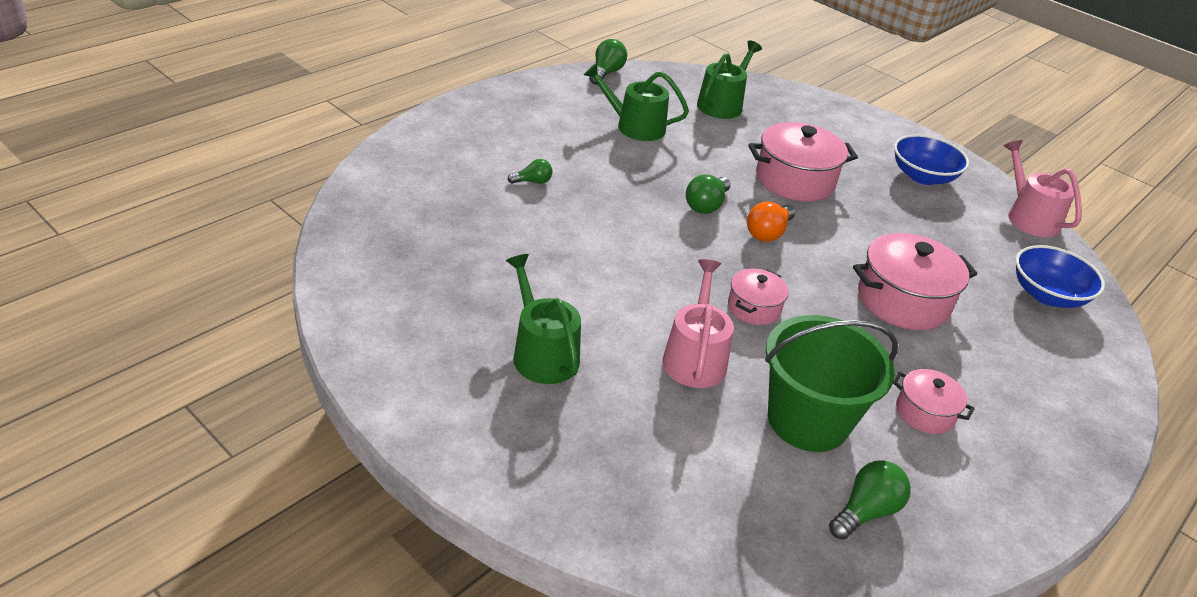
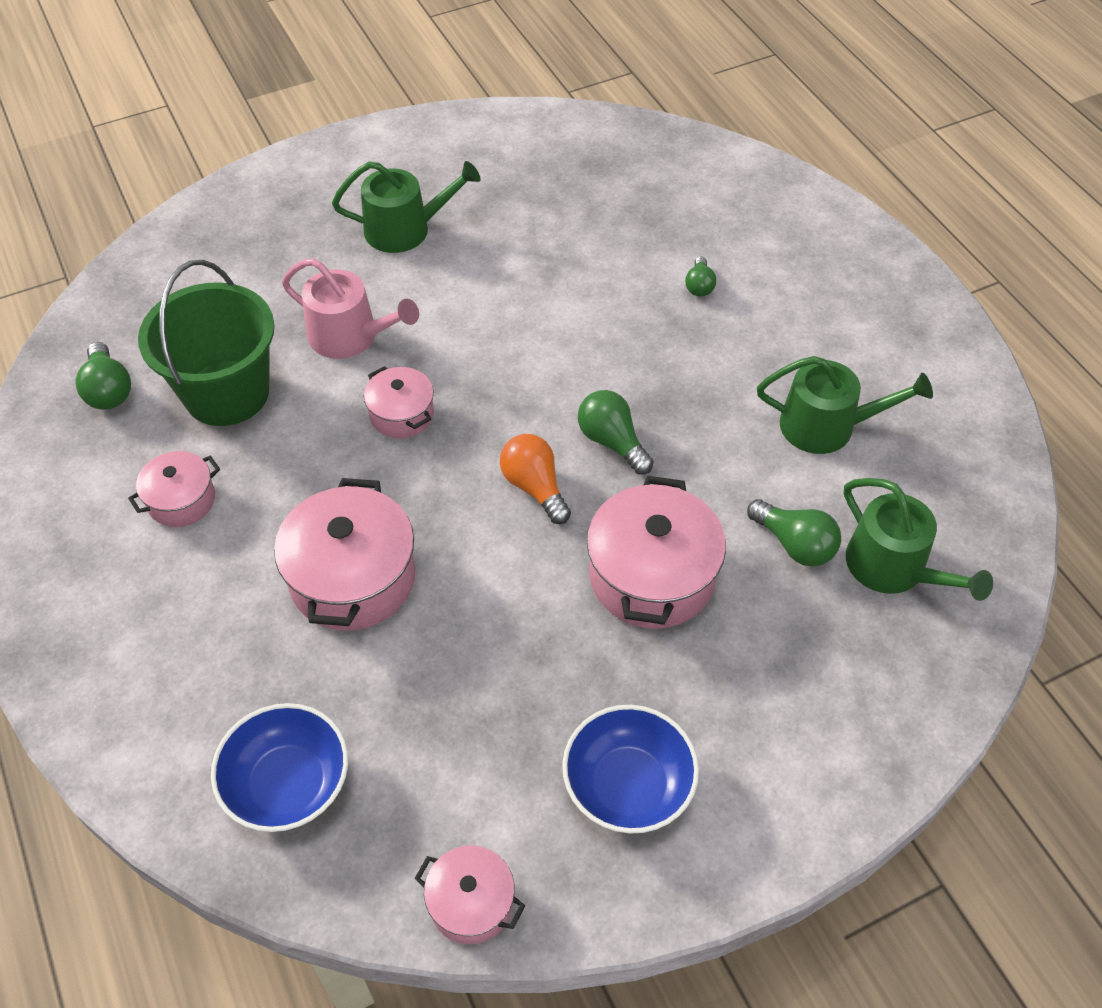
camera: 115 degrees right, 15 degrees up
(606, 73) = (1000, 439): green light bulb -> green light bulb (794, 544)
(635, 126) = (827, 426): green watering can -> green watering can turned 60 degrees clockwise
(1029, 217) = (471, 903): pink watering can -> pink pot

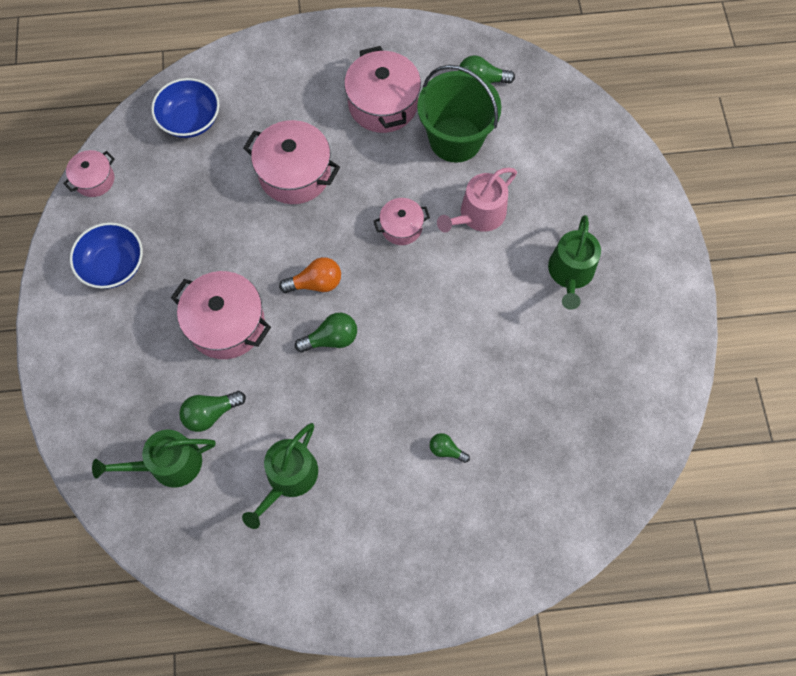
camera: 110 degrees right, 15 degrees up
(181, 500) = (383, 104): pink pot -> pink pot, size x1.78

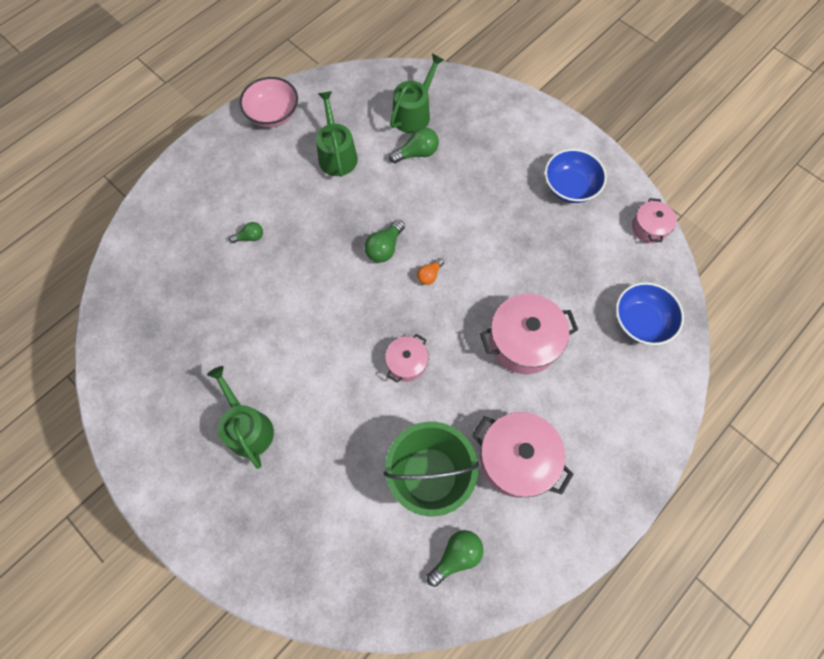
camera: 140 degrees right, 0 degrees up
(211, 413) = (417, 153): green light bulb -> green light bulb turned 45 degrees clockwise
(226, 324) = (461, 206): pink pot -> none
(311, 590) = (273, 114): none -> pink bowl
(316, 283) = (429, 275): orange light bulb -> orange light bulb, size x0.64
(478, 215) = (356, 420): pink watering can -> none

